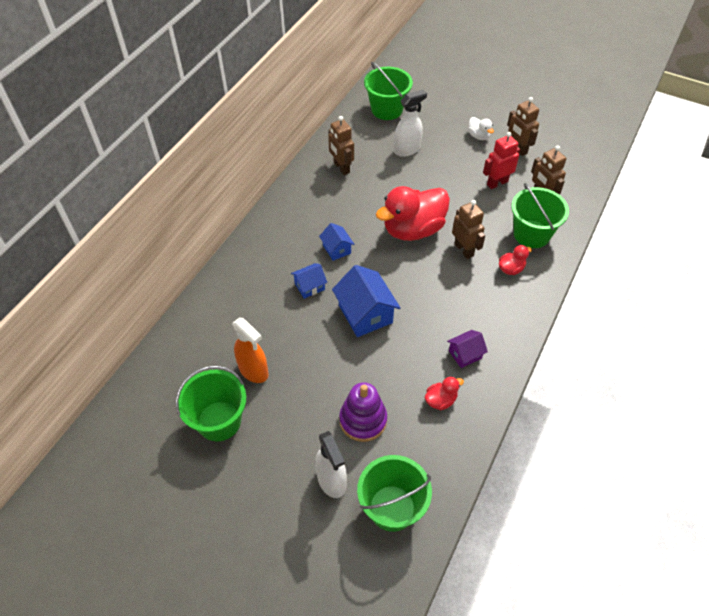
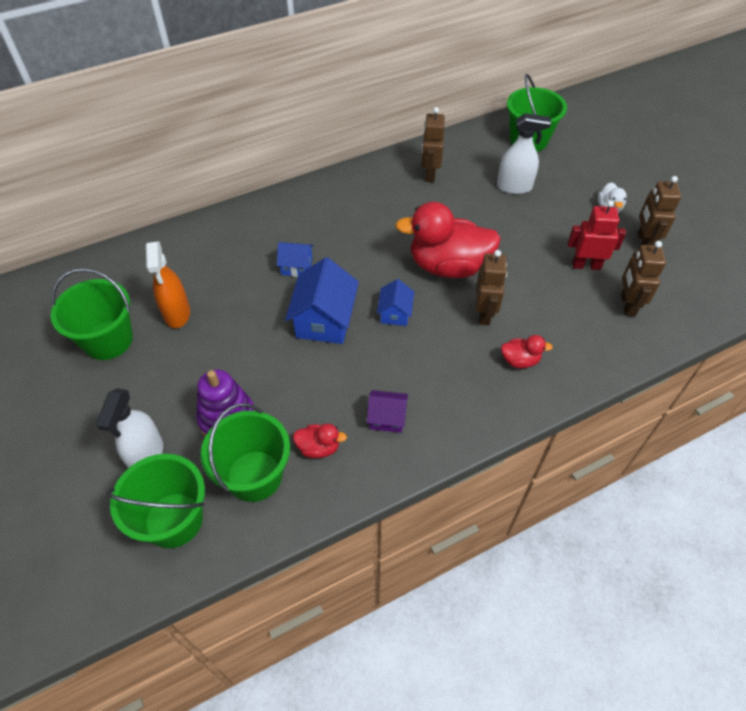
camera: 35 degrees right, 0 degrees up
(337, 249) = (354, 246): blue house -> blue house (395, 313)
(531, 234) = (578, 337): green bucket -> green bucket (254, 476)

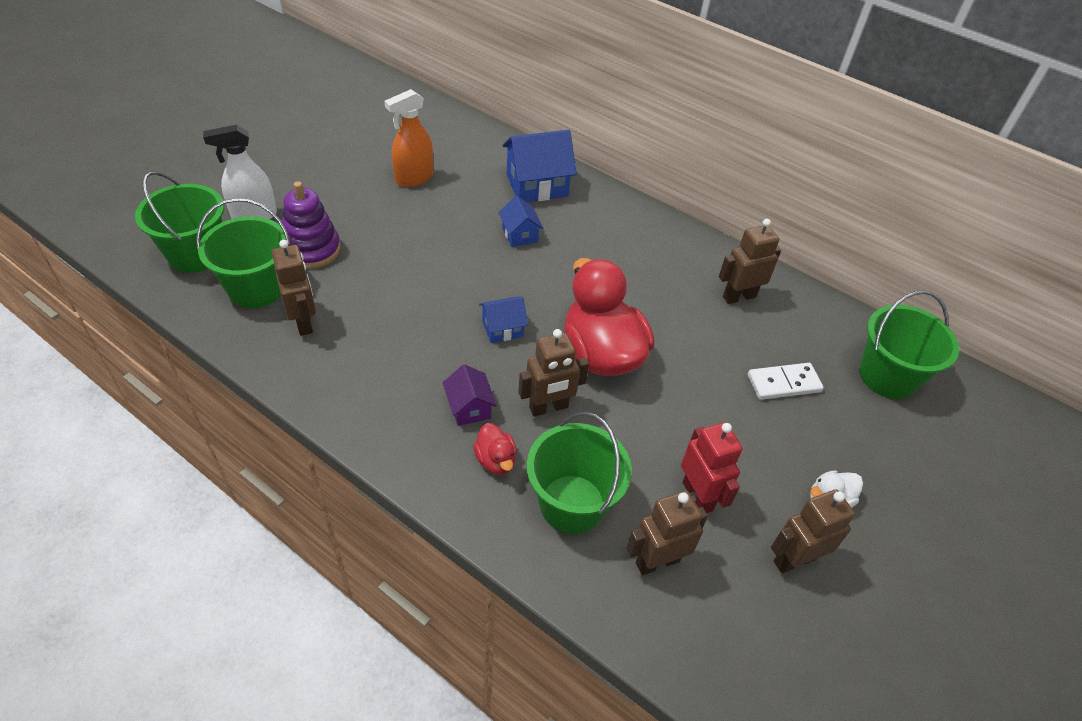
camera: 60 degrees right, 5 degrees down
(108, 340) = (363, 150): green bucket -> green bucket (572, 504)
(319, 448) = (304, 322): red duck -> brown robot
(324, 320) = (461, 277): blue house -> blue house (537, 185)
(387, 418) = (360, 362): purple house -> purple house (469, 407)
(514, 187) = (783, 383): white spray bottle -> white domino

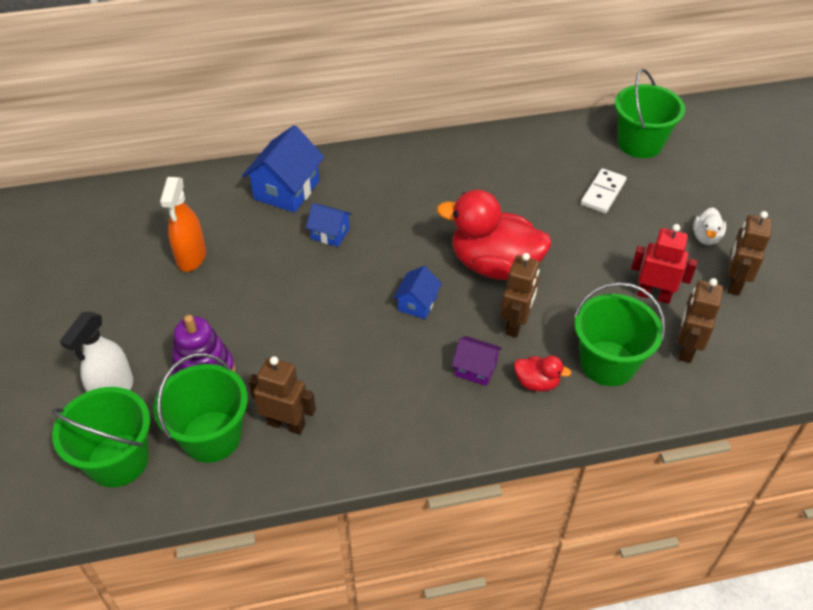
camera: 45 degrees left, 0 degrees up
(739, 296) = (511, 161): brown robot -> none

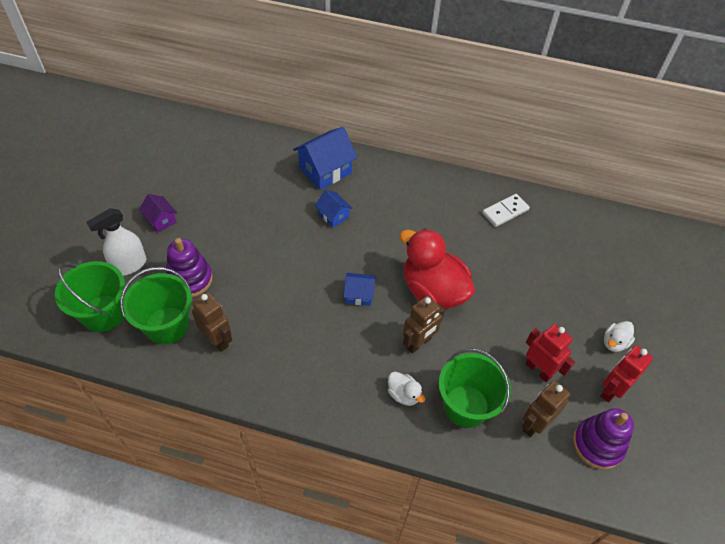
camera: 25 degrees right, 5 degrees up
(191, 257) = (233, 193): orange spray bottle -> none
(417, 303) = (359, 294): blue house -> blue house turned 45 degrees clockwise
(475, 369) = (367, 363): purple house -> purple house (161, 220)
(536, 382) = (403, 394): red duck -> white duck
(603, 193) = (555, 270): white domino -> white domino (505, 212)
(640, 143) = (613, 242): green bucket -> none
(734, 283) = (611, 390): brown robot -> red robot
(756, 339) = (597, 444): none -> purple stacking toy

